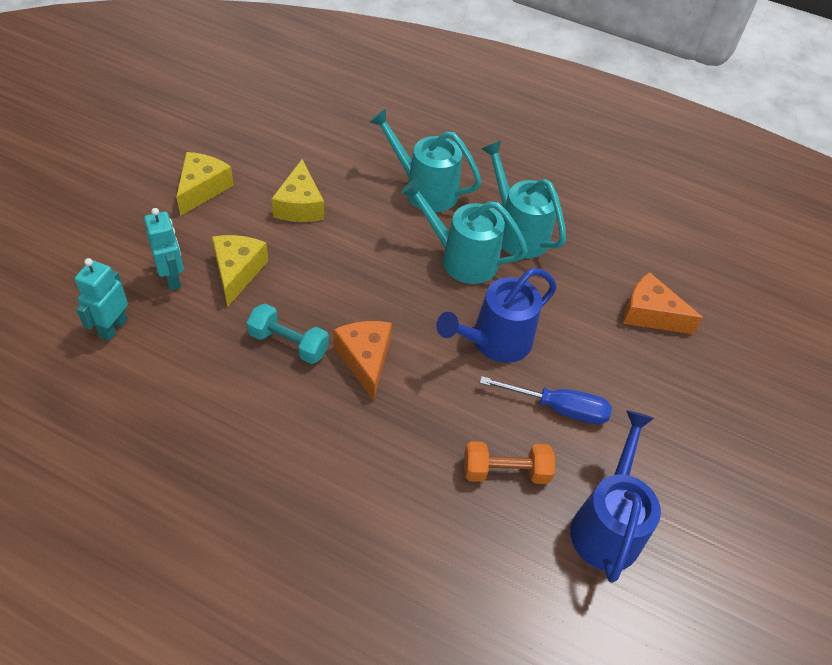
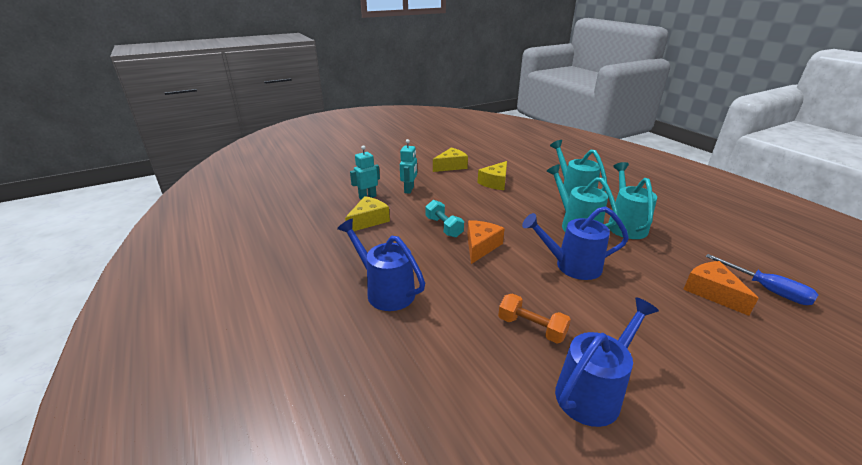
camera: 40 degrees right, 20 degrees down
(237, 272) = (442, 196): yellow cheese -> yellow cheese (368, 220)
(294, 511) = (385, 290): none -> blue watering can
(558, 408) = (597, 312): blue screwdriver -> blue screwdriver (767, 289)

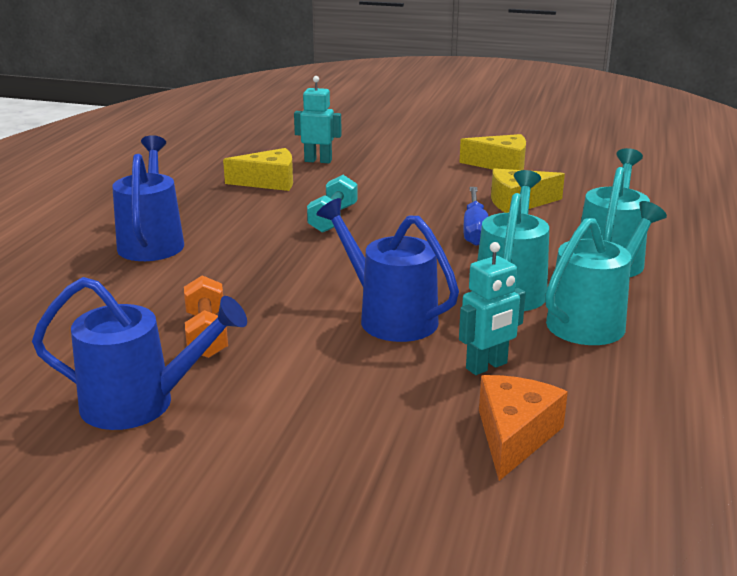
camera: 45 degrees right, 5 degrees down
(409, 190) = (382, 170): turquoise robot -> turquoise robot (487, 366)
(481, 246) = (329, 252): orange cheese -> none
(767, 289) = (620, 485): blue screwdriver -> blue screwdriver (475, 230)

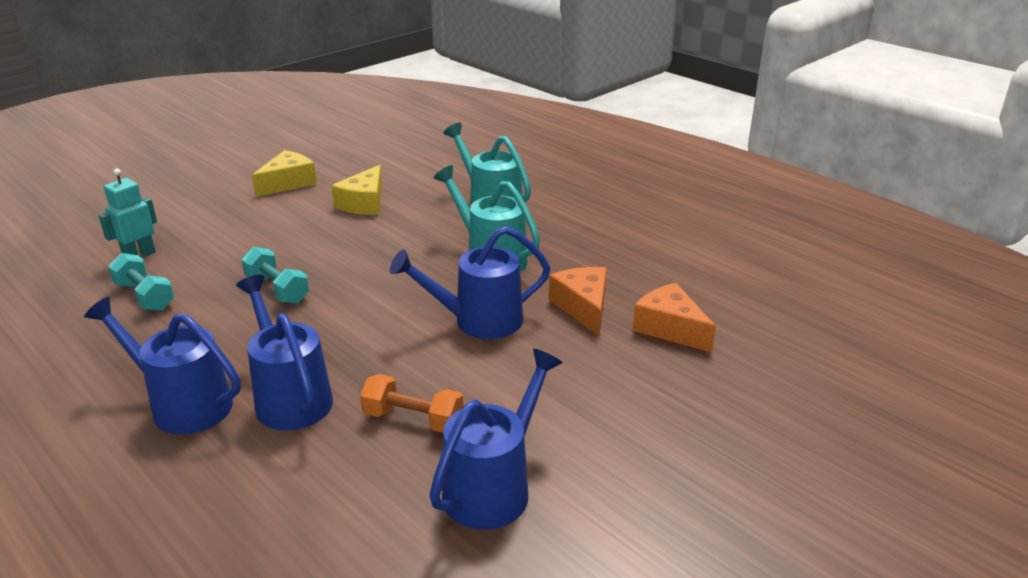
camera: 60 degrees left, 5 degrees up
(193, 274) = (289, 397): none -> blue watering can
(269, 182) = (145, 296): yellow cheese -> turquoise dumbbell
(475, 230) = (385, 237): blue screwdriver -> none
(487, 366) = (583, 307): turquoise robot -> orange cheese
(593, 320) = (563, 247): turquoise watering can -> none

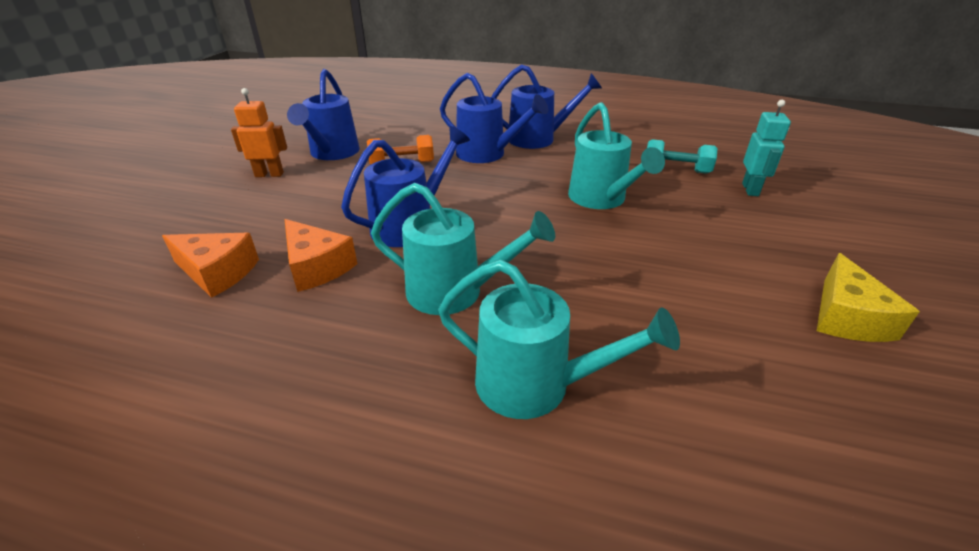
camera: 150 degrees right, 5 degrees up
(277, 289) = (601, 200): turquoise dumbbell -> turquoise watering can
(364, 203) = (702, 320): yellow cheese -> none
(603, 465) = (269, 174): none -> orange robot

